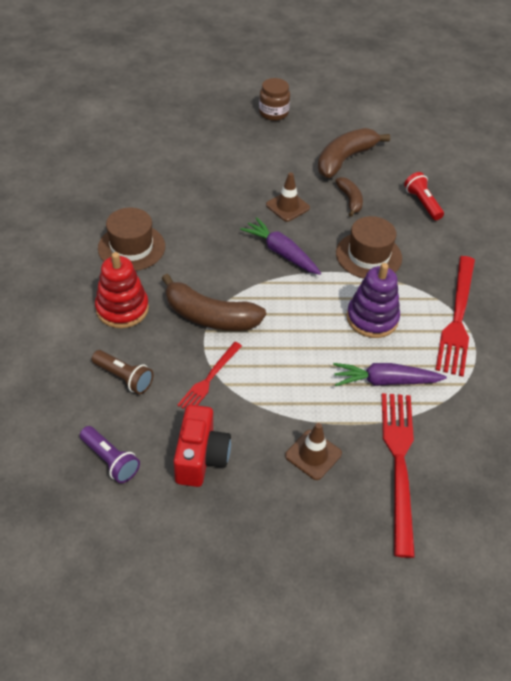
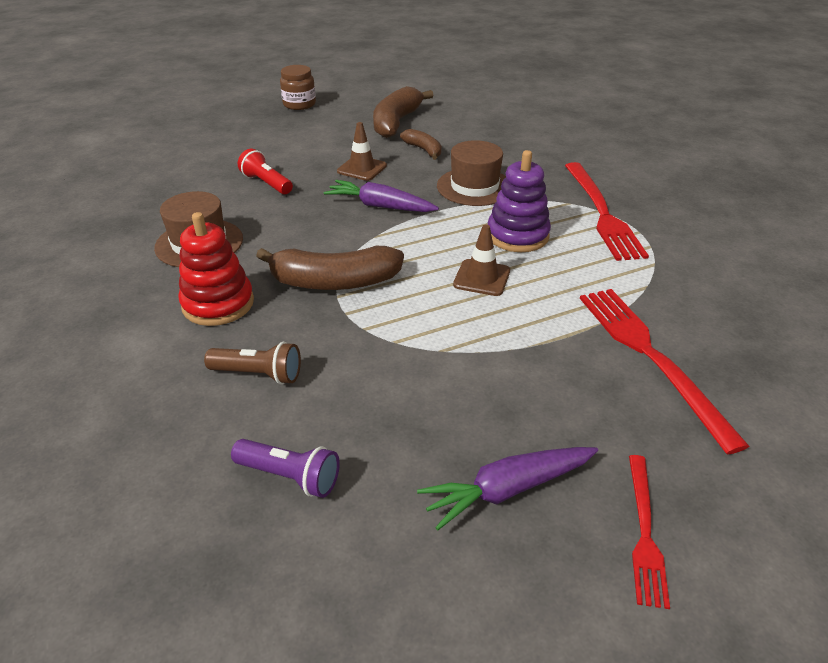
camera: 20 degrees left, 10 degrees down
(201, 457) = (413, 430): red camera -> none
(209, 379) = (371, 342): red fork -> red fork (644, 532)
(313, 455) = (549, 380): brown traffic cone -> brown traffic cone (481, 278)
(385, 381) = (573, 285): purple carrot -> purple carrot (507, 490)
(422, 203) = (496, 137): red flashlight -> red flashlight (266, 183)

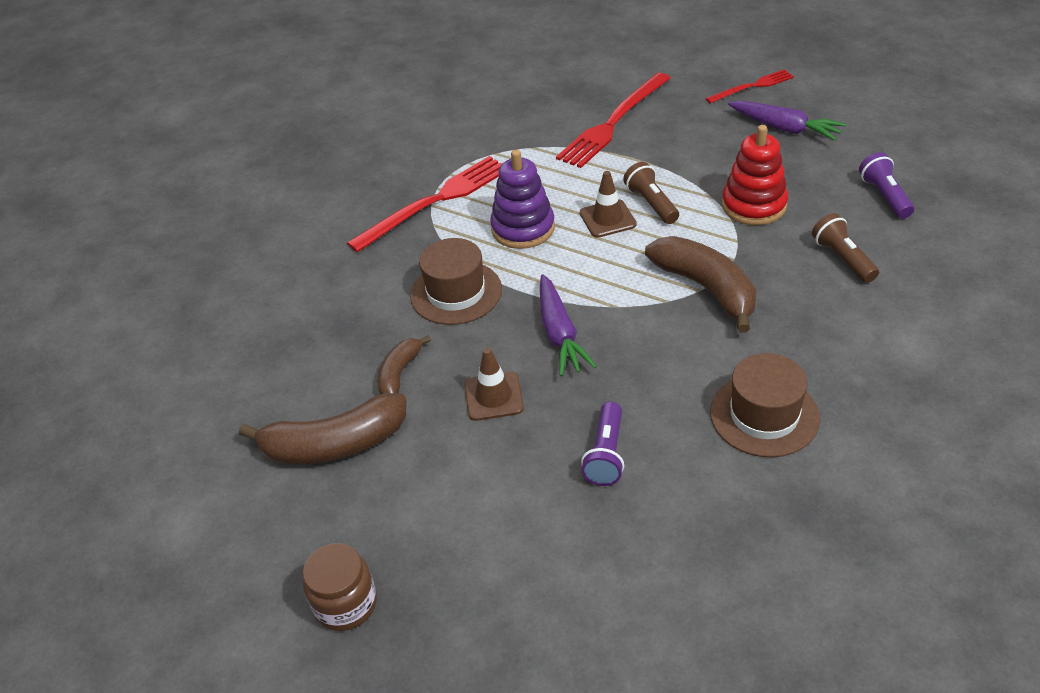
camera: 120 degrees left, 5 degrees up
(218, 304) = (814, 333): red stacking toy -> red stacking toy (754, 205)
(266, 183) = (606, 454): red flashlight -> purple flashlight
(475, 310) = (651, 204): none -> brown flashlight

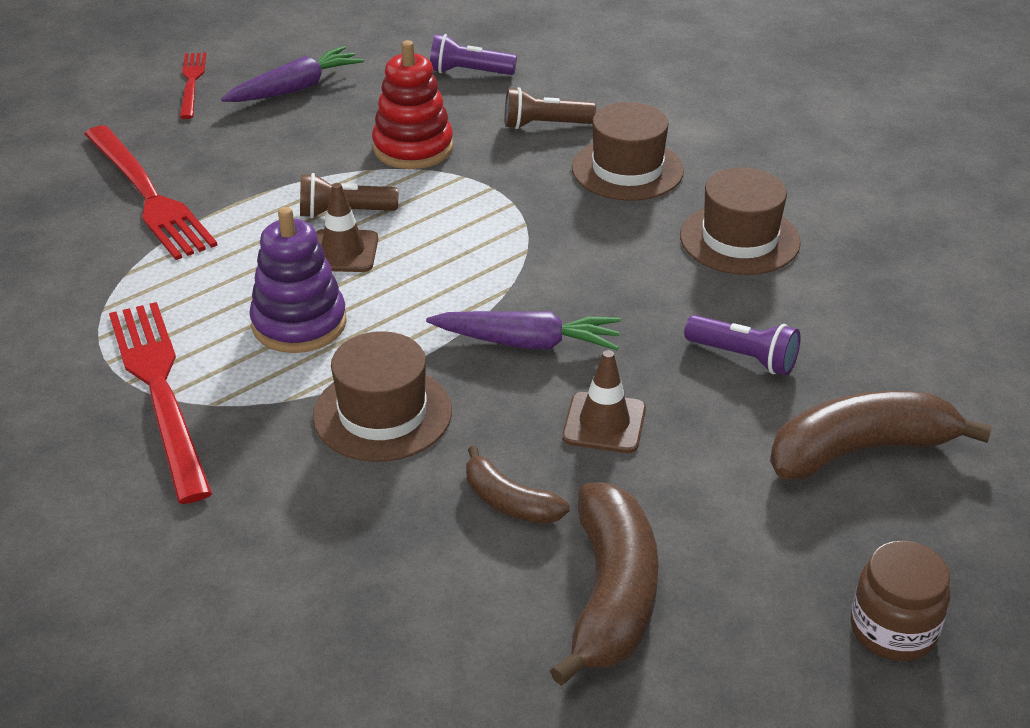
camera: 75 degrees left, 5 degrees down
(706, 288) = (526, 218): brown banana -> brown banana (860, 451)
(816, 322) = (627, 169): none -> brown hat

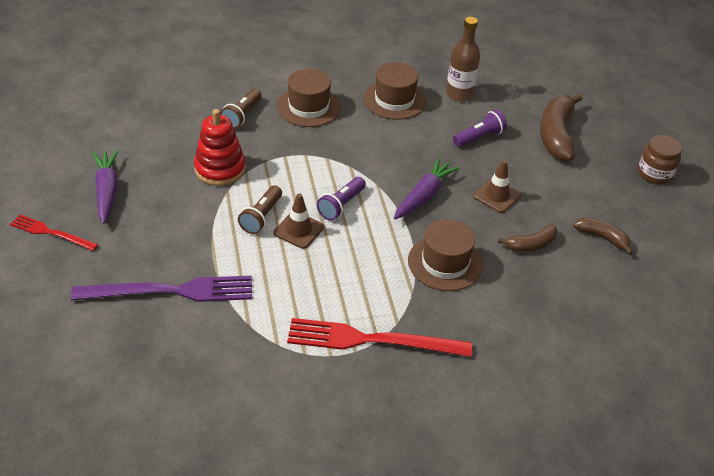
camera: 65 degrees left, 5 degrees up
(148, 195) = (171, 291): red fork -> purple fork
(299, 323) = (351, 268): purple stacking toy -> none
(469, 72) = (160, 119): purple flashlight -> purple flashlight (341, 205)
(611, 595) = (602, 238): brown banana -> brown banana, size x0.56
(840, 300) = (459, 94): none -> brown bottle

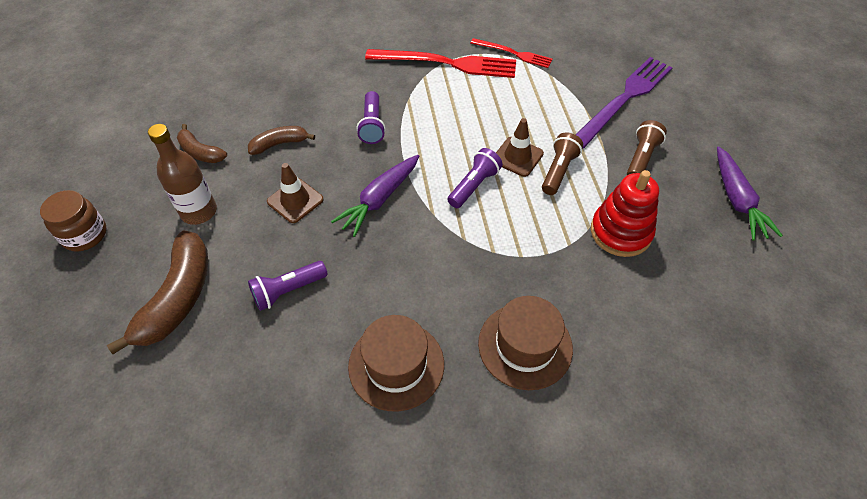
camera: 175 degrees left, 10 degrees up
(51, 233) = (765, 151): red fork -> red fork (513, 53)
(171, 291) = (624, 99): purple fork -> purple fork turned 135 degrees clockwise
(242, 115) = (617, 325): brown flashlight -> brown flashlight (641, 158)
(445, 263) = (372, 125): brown hat -> purple flashlight
(459, 94) = (292, 382): brown bottle -> brown bottle (199, 212)

